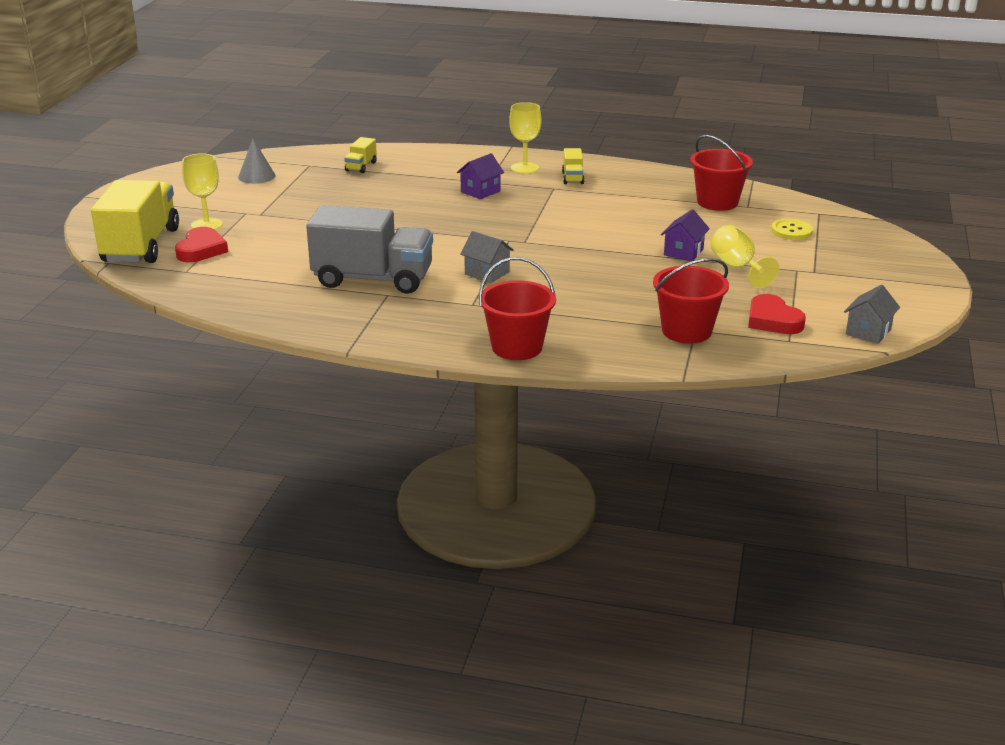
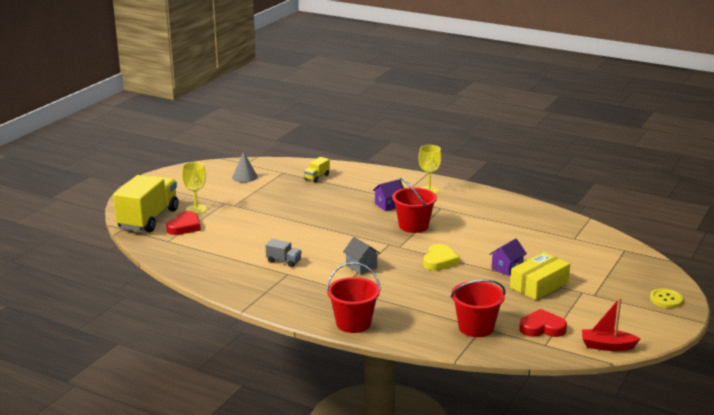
camera: 15 degrees right, 5 degrees down
(373, 279) = (284, 261): grey truck -> grey truck, size x0.42
(573, 178) = (459, 202): yellow truck -> none
(589, 253) = (439, 261): none -> yellow heart
(717, 202) = (553, 232): red bucket -> red bucket (413, 226)
(737, 268) = (539, 285): yellow goblet -> yellow box
(772, 320) = (542, 328): red heart -> red heart turned 105 degrees clockwise
(791, 231) = (595, 261): yellow button -> yellow button (666, 299)
(868, 332) = (607, 346): grey house -> red boat

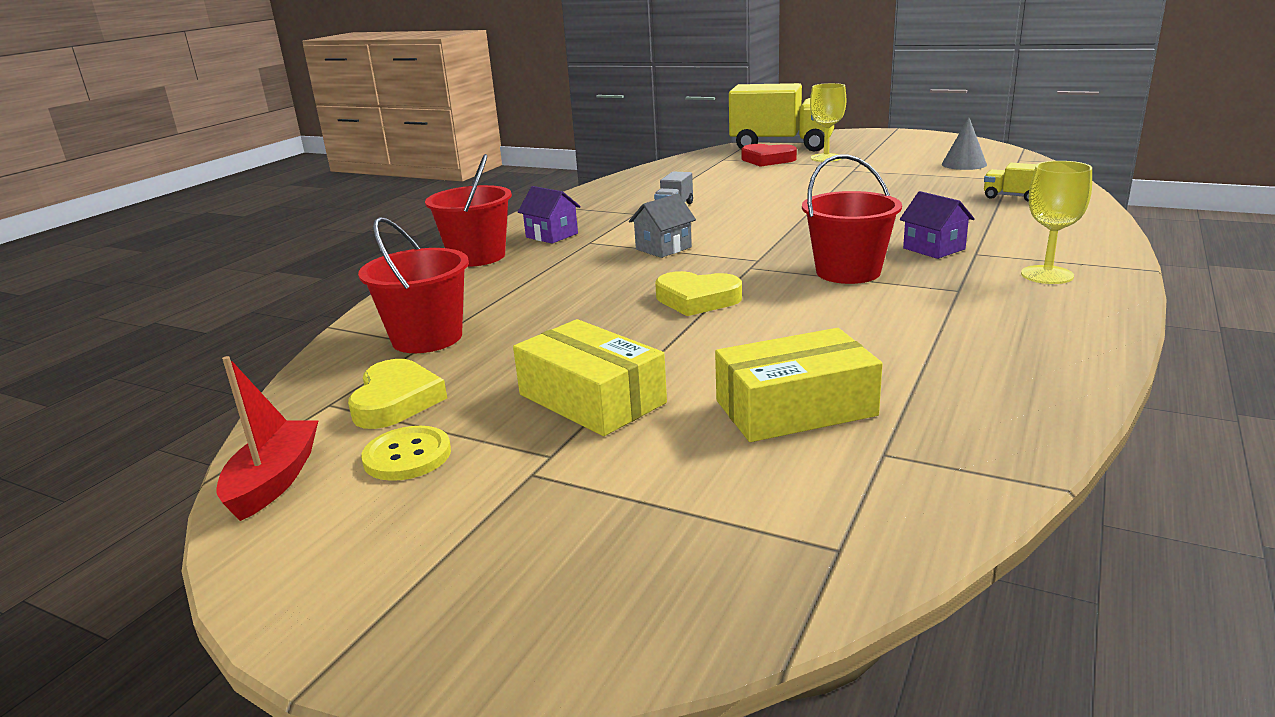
camera: 90 degrees right, 0 degrees up
(507, 268) = (674, 362): purple house -> purple house (552, 235)
(542, 328) = (396, 401): red heart -> yellow heart
(545, 248) = (795, 408): none -> yellow box
(666, 299) = (478, 614): yellow button -> yellow button (407, 456)

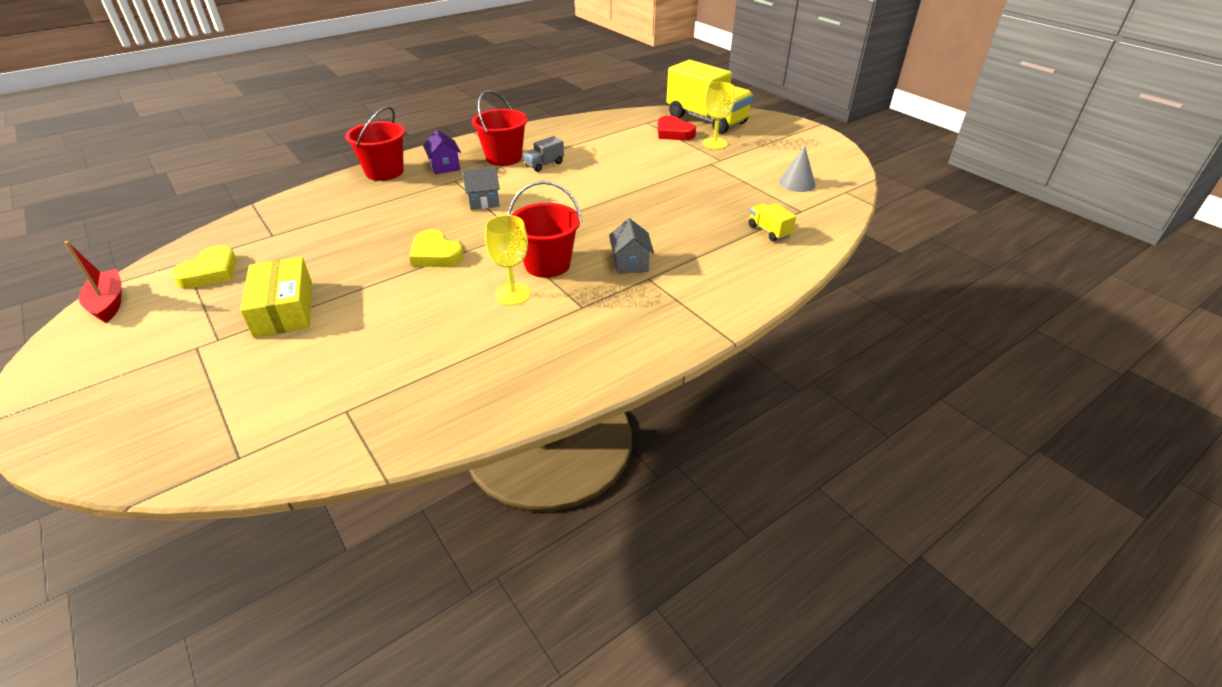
camera: 25 degrees right, 15 degrees up
(274, 481) = (109, 303): red boat -> red boat turned 60 degrees counterclockwise
(407, 456) = (169, 312): yellow button -> none
(427, 338) = (278, 231): red bucket -> red bucket (504, 158)
(795, 408) = (356, 360): yellow box -> none
(934, 249) = (630, 263): purple house -> grey house
(1047, 275) = (656, 316): yellow goblet -> yellow goblet (513, 294)

